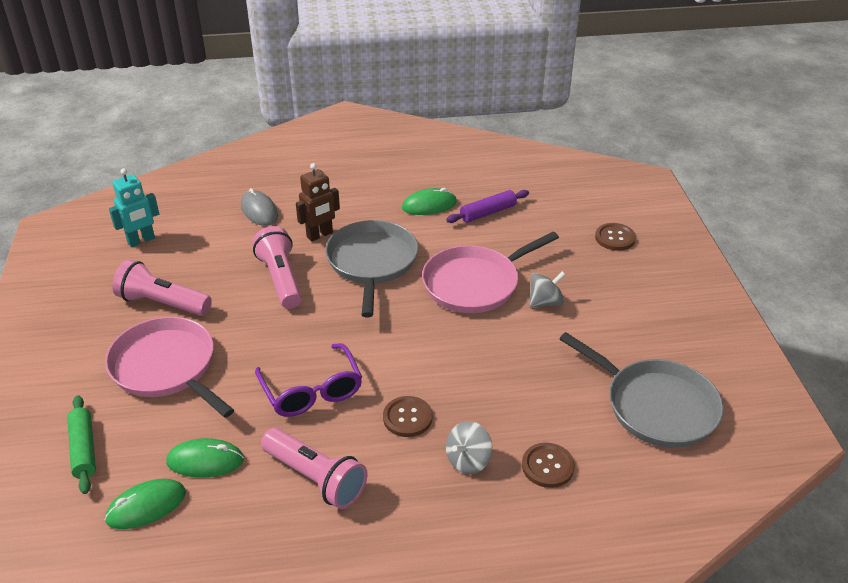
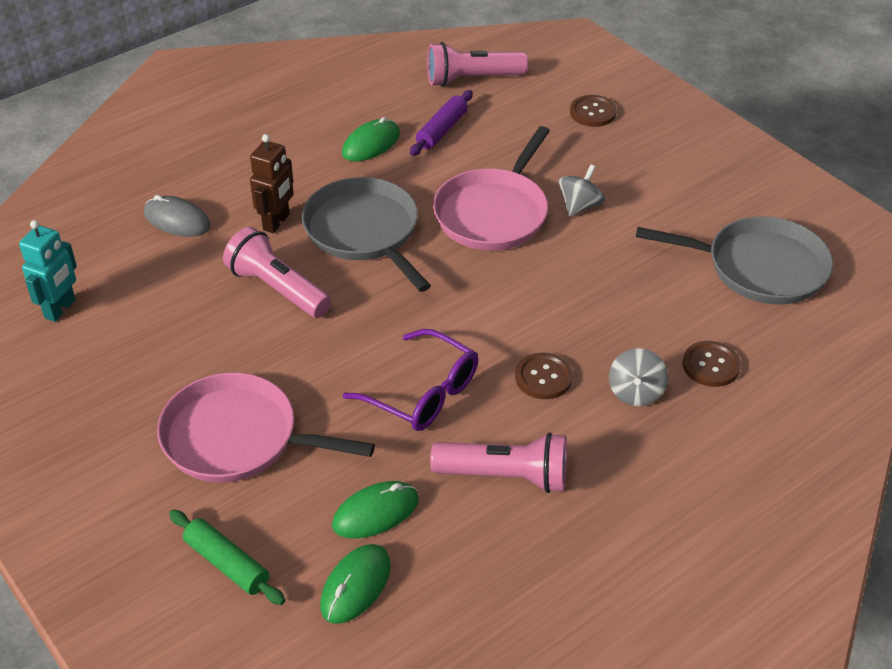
camera: 30 degrees left, 5 degrees up
(162, 303) = (161, 370): pink flashlight -> pink flashlight (472, 79)

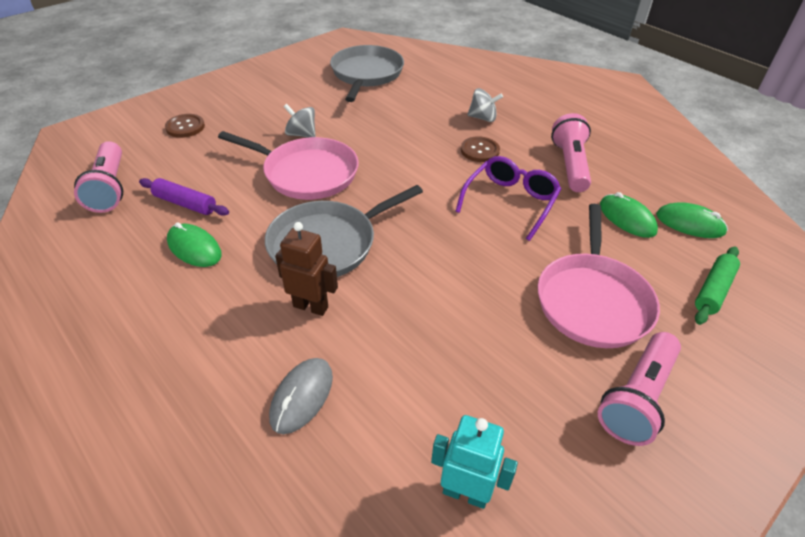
camera: 95 degrees left, 0 degrees up
(277, 289) = (408, 295): pink flashlight -> pink flashlight (637, 398)
(711, 365) = (453, 93): brown button -> none

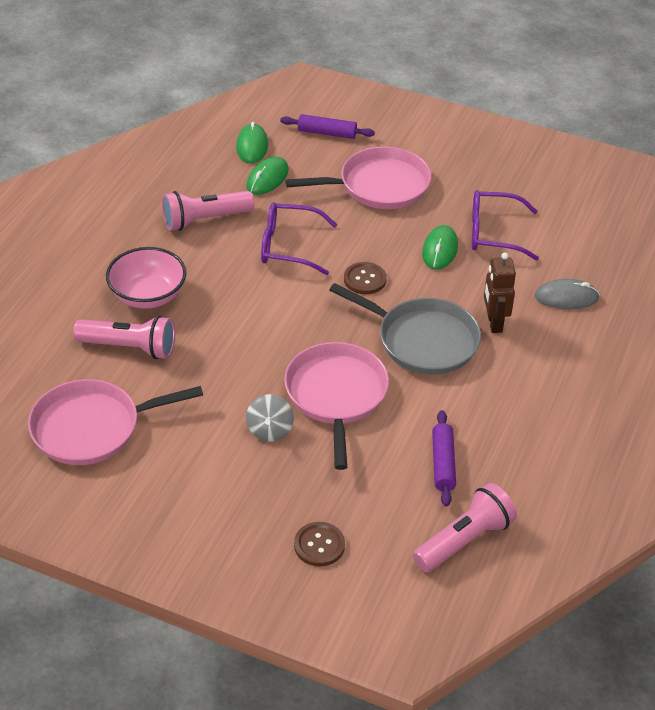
camera: 115 degrees left, 0 degrees up
(194, 248) = (490, 423): green mouse -> green mouse (440, 250)
(366, 74) = (91, 428): grey pan -> pink pan
(459, 375) = (493, 233): none -> purple glasses
(465, 493) = (566, 213): turquoise robot -> none
(480, 151) = (216, 283): brown button -> brown button (365, 279)
(483, 118) = (148, 295): grey spinning top -> pink bowl
(637, 398) = (450, 159): pink flashlight -> pink flashlight (129, 347)
(713, 290) = (327, 133): green rolling pin -> purple rolling pin

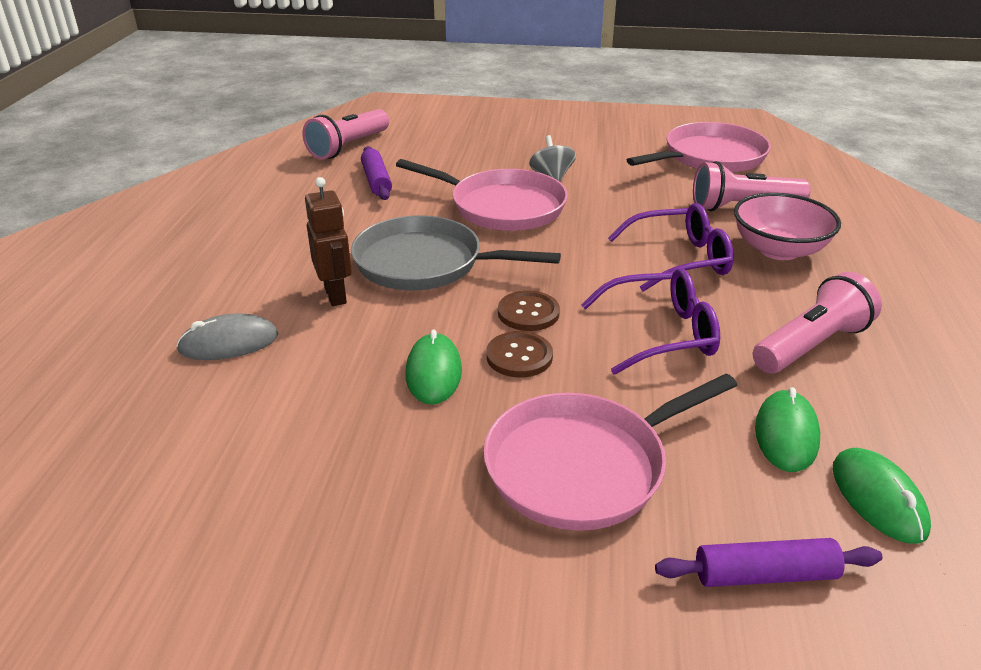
camera: 165 degrees right, 10 degrees down
(319, 545) = (467, 131): brown button -> brown button (519, 356)
(336, 395) = (502, 207): pink pan -> pink pan turned 45 degrees counterclockwise
(493, 233) = (349, 417): purple glasses -> purple glasses (680, 259)

